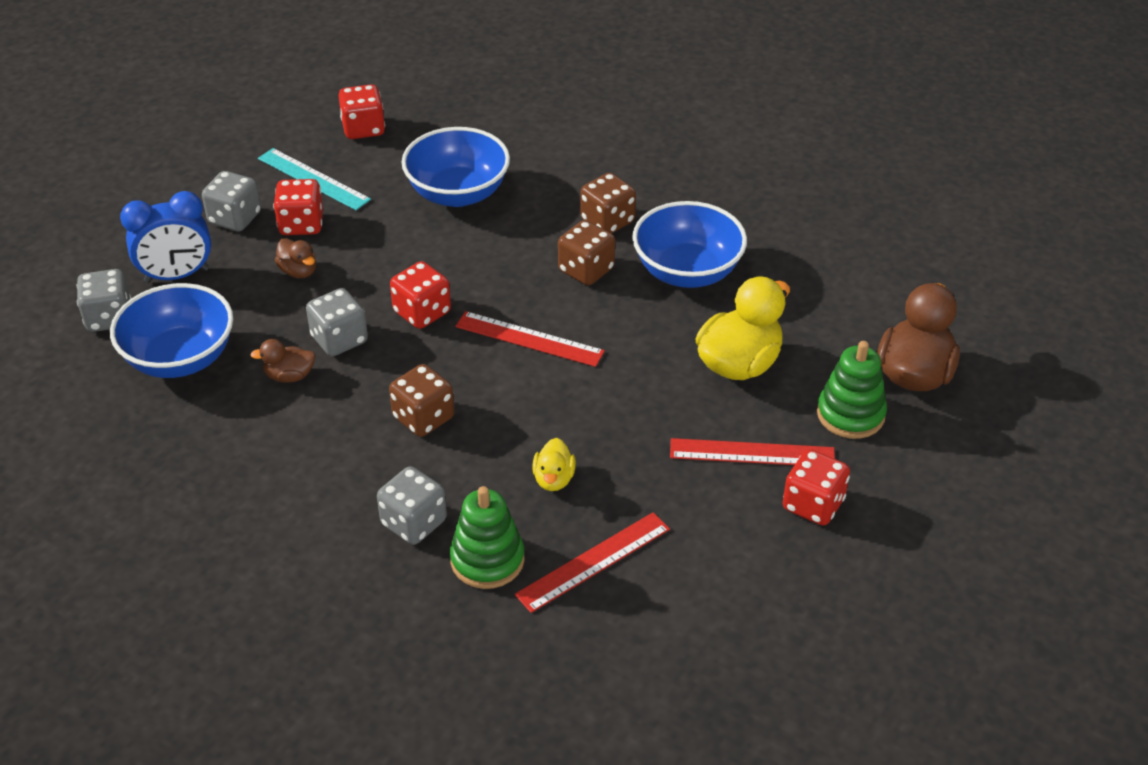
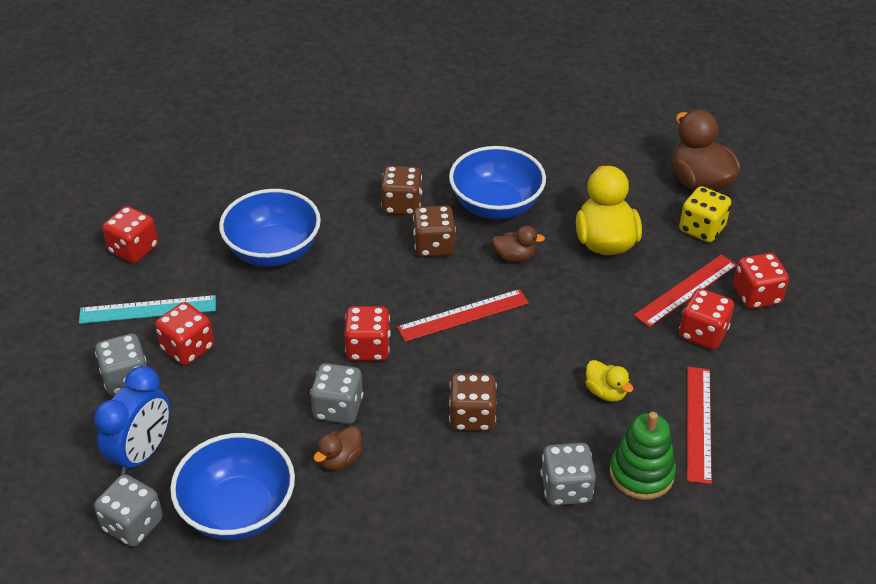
camera: 45 degrees left, 0 degrees up
(298, 271) = (236, 383): brown duck -> brown duck (515, 256)
(710, 498) = (702, 333): none -> red dice
(850, 414) = (702, 229): green stacking toy -> yellow dice

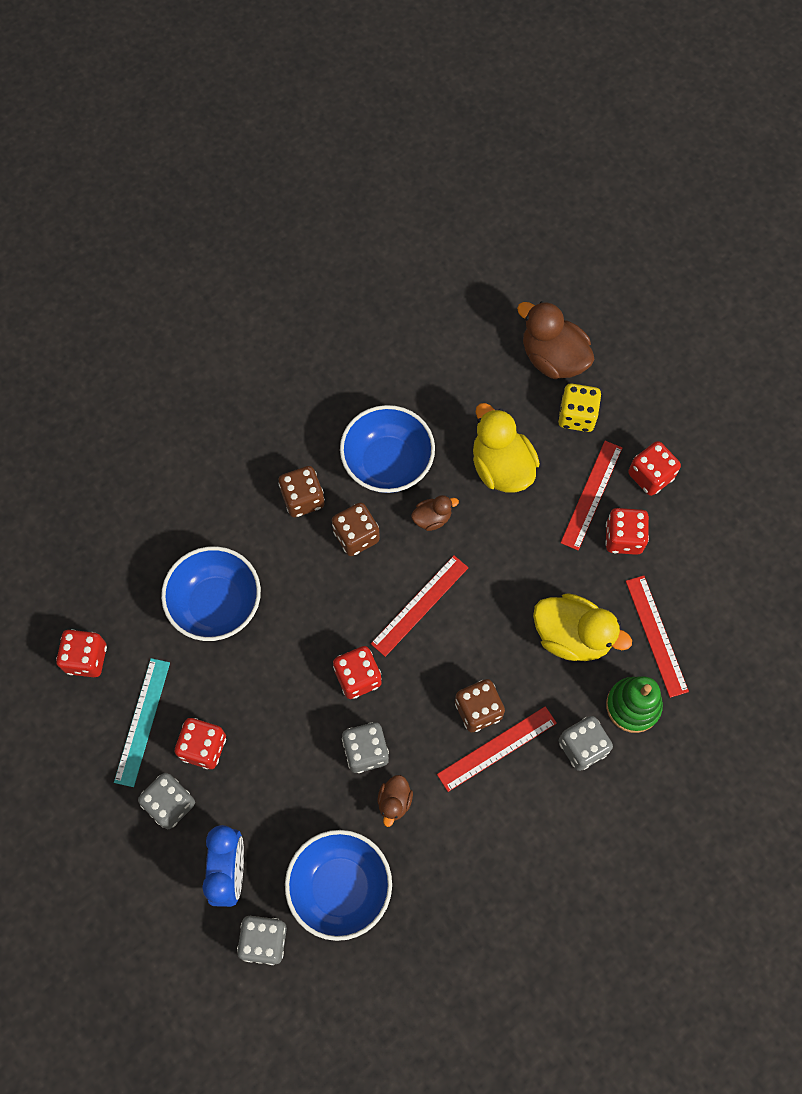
camera: 25 degrees left, 25 degrees up
(148, 310) = (142, 721): turquoise ruler -> turquoise ruler turned 45 degrees counterclockwise
(473, 455) = (497, 748): none -> red ruler
(605, 392) = (572, 636): yellow duck -> yellow duck, size x1.96

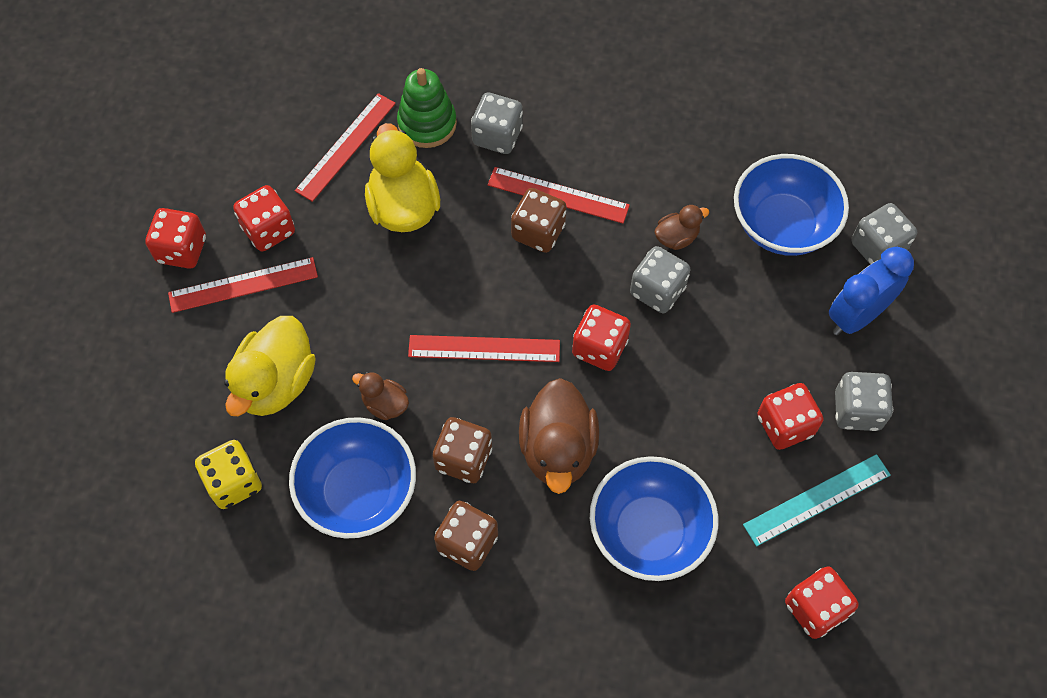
camera: 130 degrees left, 5 degrees down
(553, 358) = (105, 425): brown duck -> brown duck (558, 449)
(577, 416) = (161, 355): yellow dice -> yellow dice (234, 482)

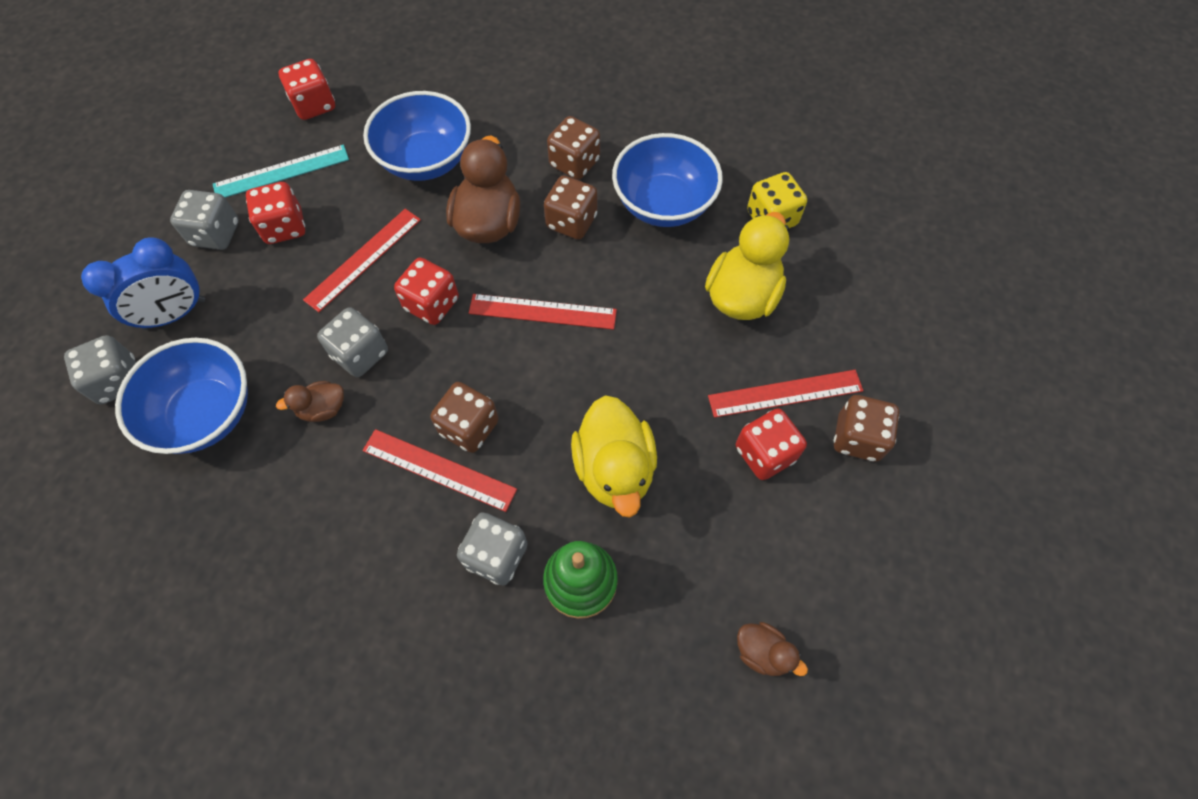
camera: 175 degrees left, 0 degrees up
(182, 250) = (857, 438): red dice -> brown dice
(346, 146) = (681, 556): red ruler -> red ruler (363, 259)
(385, 404) = (639, 270): brown duck -> brown duck (762, 652)

